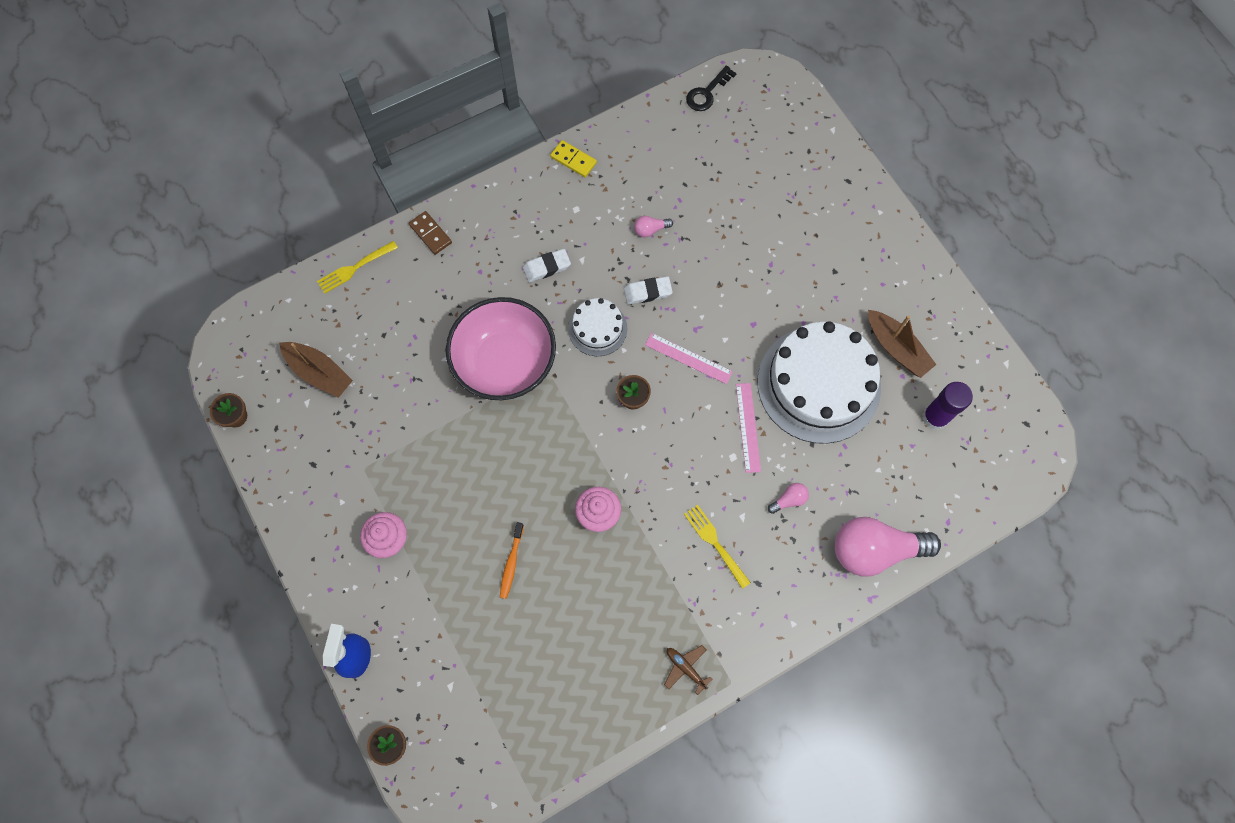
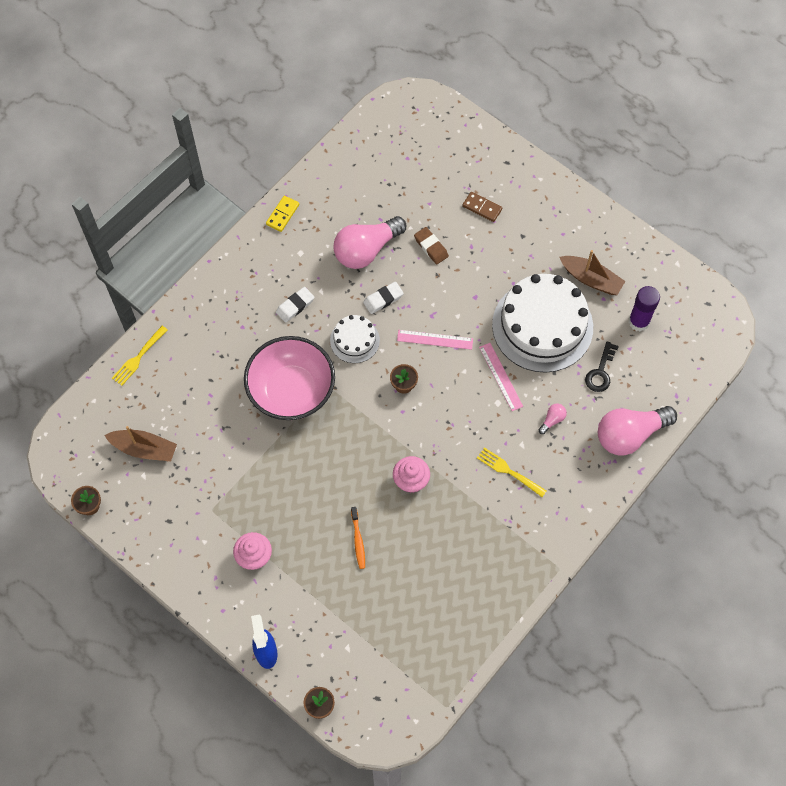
camera: 20 degrees left, 5 degrees down
(430, 234) = (190, 310): brown domino -> brown domino (482, 208)
(573, 160) = (282, 214): yellow domino -> yellow domino turned 75 degrees counterclockwise
(650, 230) = (366, 250): pink light bulb -> pink light bulb, size x2.44
(685, 668) = (521, 570): brown plane -> none
(707, 93) = (369, 127): black key -> black key (600, 372)
(724, 250) = (431, 247): none -> brown eraser

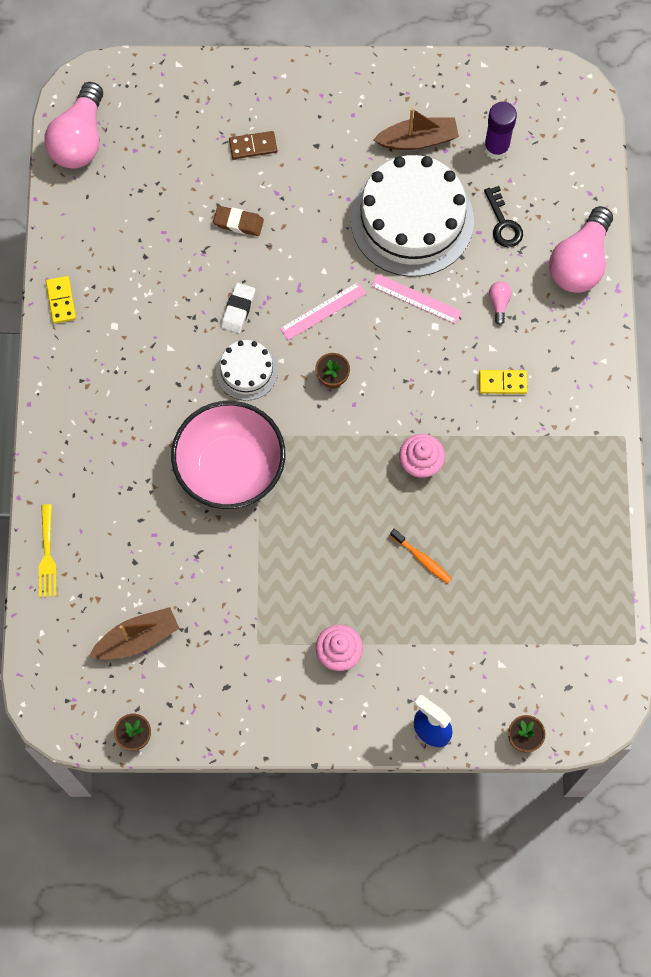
camera: 40 degrees left, 5 degrees up
(295, 306) = (157, 382): white eraser -> none
(366, 250) = (178, 273): pink light bulb -> pink light bulb (79, 139)
(509, 471) = (502, 382): yellow fork -> yellow domino

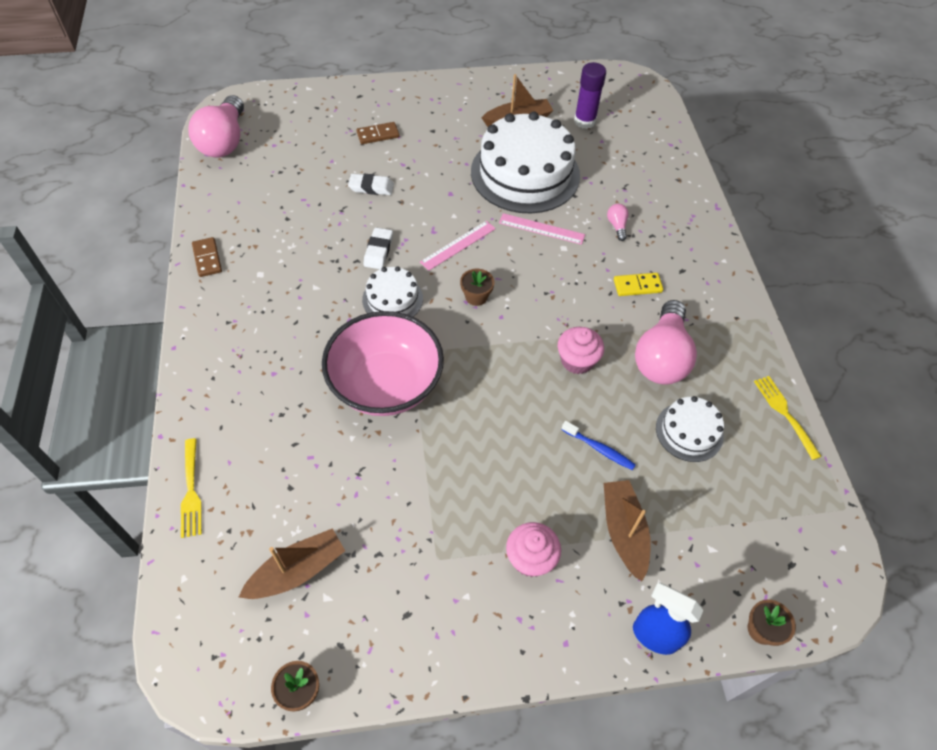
camera: 10 degrees left, 15 degrees down
(61, 300) = (207, 258): yellow domino -> brown domino
(238, 223) = (371, 187): brown eraser -> white eraser
(422, 559) = (599, 449): orange toothbrush -> blue toothbrush
(426, 639) = (623, 531): none -> brown boat
(503, 223) = (604, 169): black key -> none
(512, 551) = (689, 431): none -> white cake
(580, 262) = (678, 191): pink light bulb -> pink light bulb (661, 357)
(611, 544) = (785, 414): none -> yellow fork

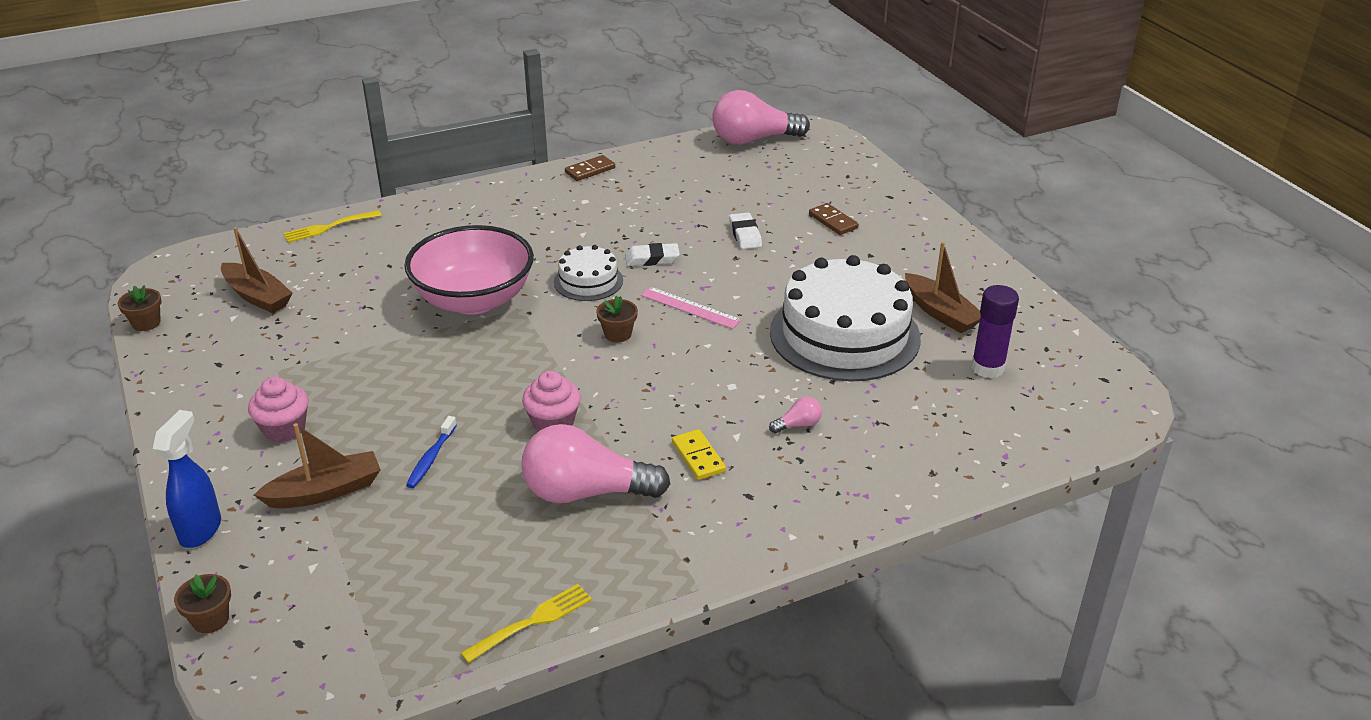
camera: 75 degrees right, 20 degrees down
(541, 229) = (753, 363): pink ruler -> none
(689, 431) = (476, 530): white cake -> none

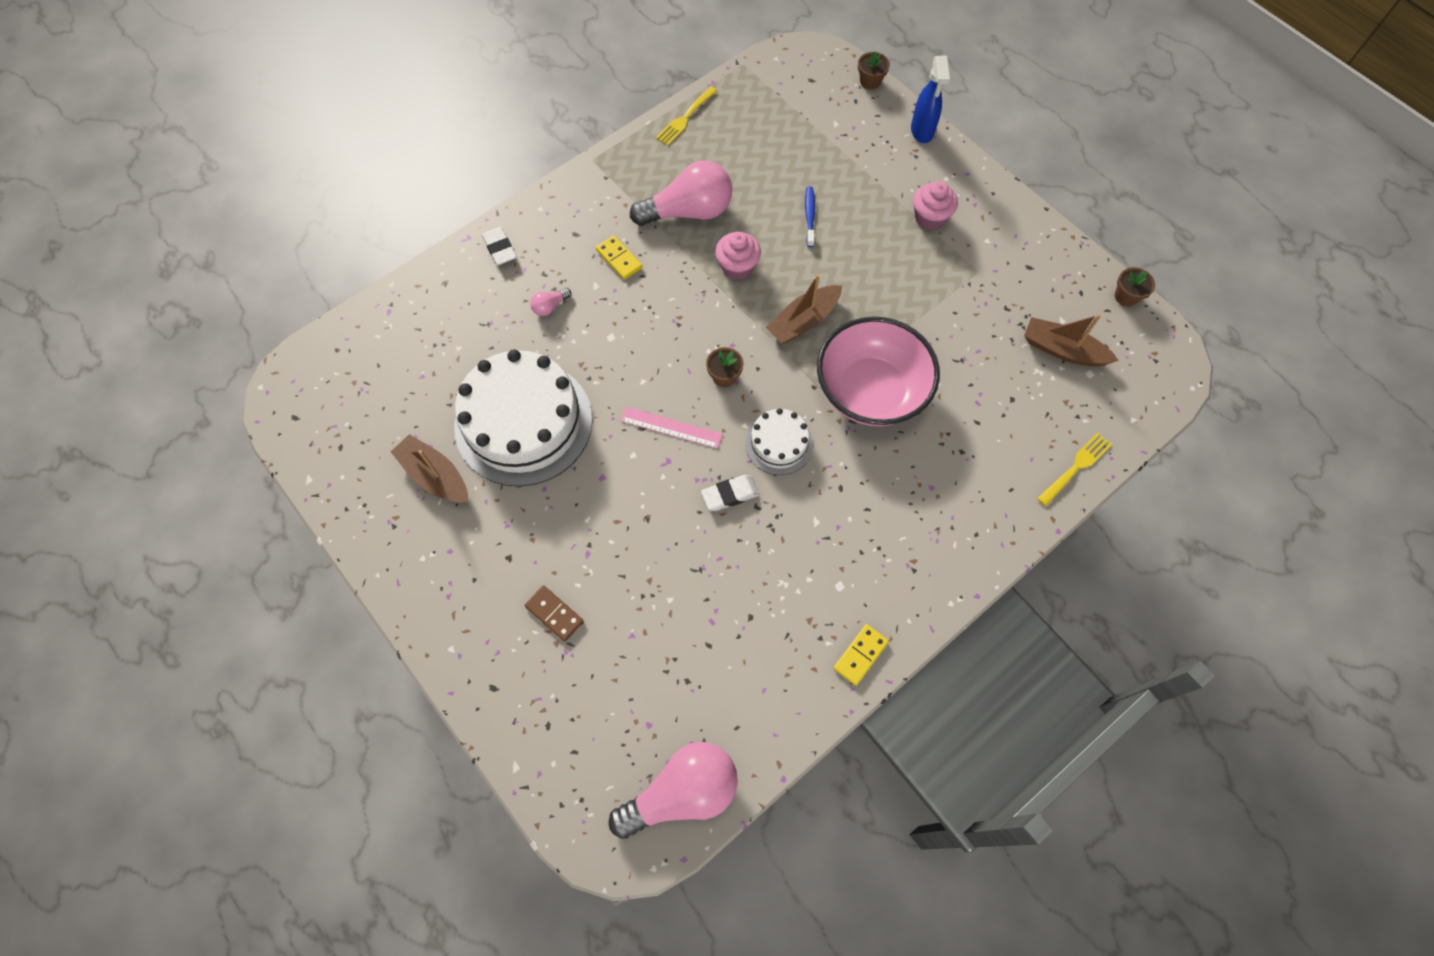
camera: 165 degrees right, 30 degrees up
(325, 491) = (864, 175): brown boat -> brown boat (803, 321)
(590, 170) = (860, 655): brown domino -> yellow domino
(745, 235) = (646, 562): white eraser -> white eraser (500, 248)
(987, 368) = (395, 408): purple glue stick -> none

